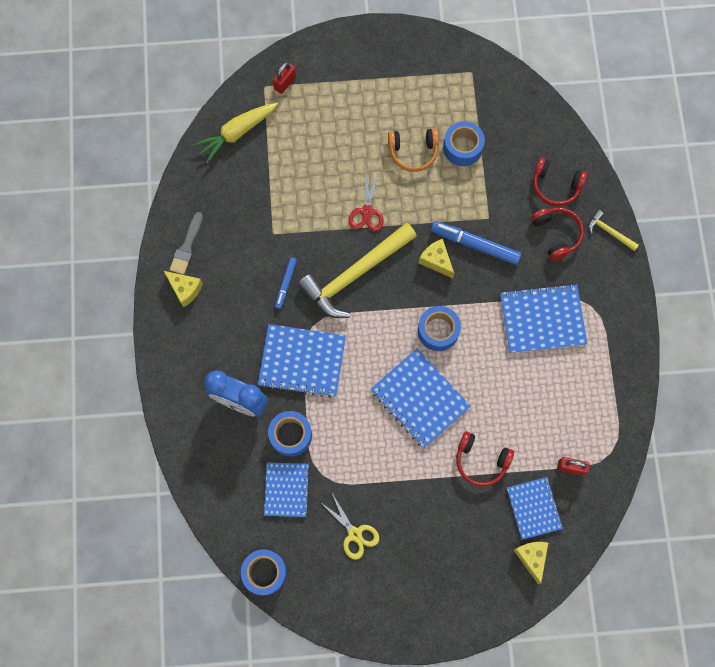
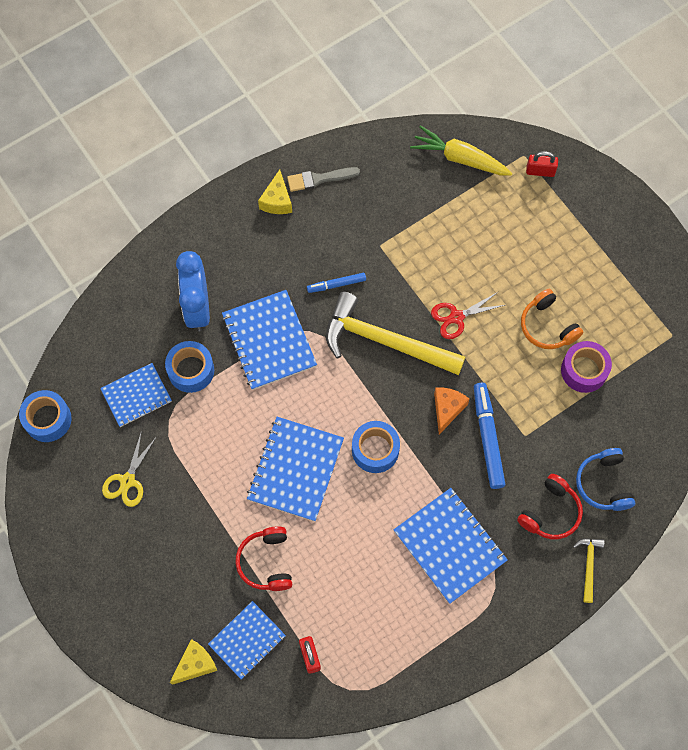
camera: 60 degrees right, 5 degrees down
(436, 261) = (447, 409): yellow cheese -> orange cheese
(462, 147) = (584, 370): blue tape -> purple tape
(555, 186) = (603, 484): red headphones -> blue headphones

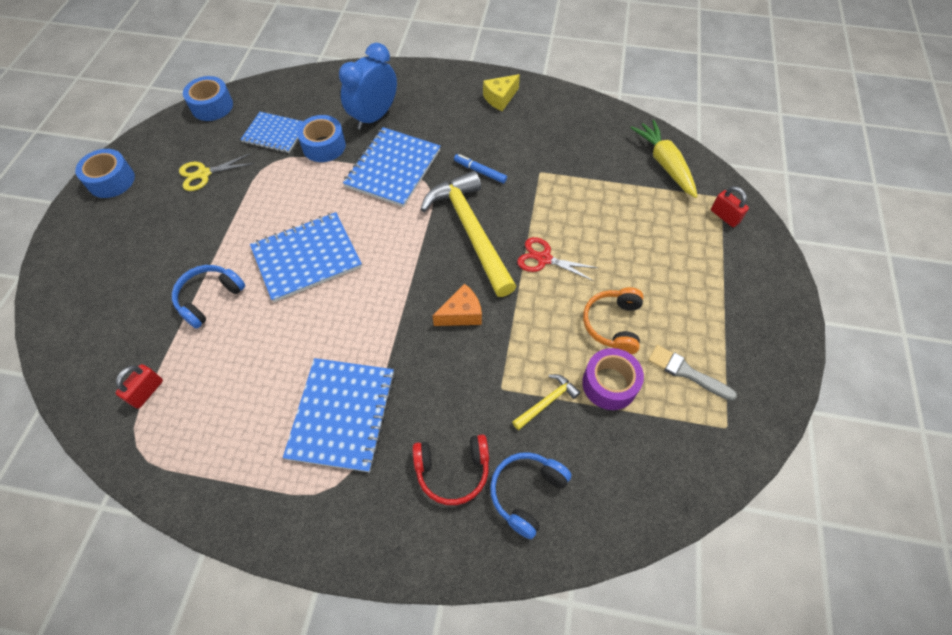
camera: 45 degrees right, 10 degrees down
(195, 664) = (79, 319): yellow cheese -> none
(247, 640) = (128, 337): blue notebook -> none
(266, 562) = (209, 298): red headphones -> blue headphones
(319, 179) = (544, 106): grey brush -> grey brush (686, 372)
(375, 450) = (375, 294): blue tape -> blue tape (111, 180)
(488, 437) = (469, 362): blue marker -> none
(588, 565) = (434, 552): yellow hammer -> yellow hammer (547, 402)

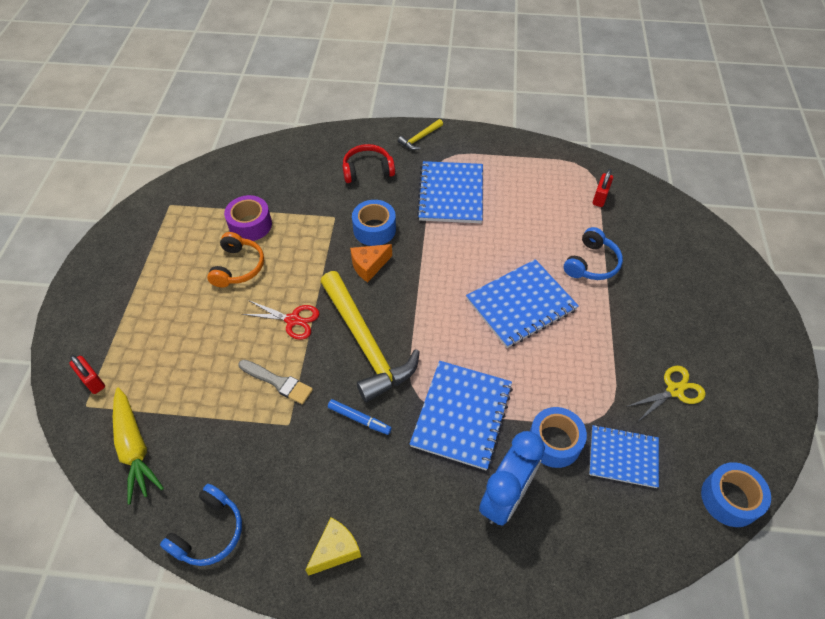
camera: 175 degrees right, 5 degrees down
(111, 180) = (770, 374): blue tape -> blue tape (374, 229)
(526, 493) = (318, 163): blue headphones -> blue headphones (209, 532)
(547, 402) = (300, 211): yellow hammer -> yellow hammer (420, 138)
(686, 372) = (187, 236): grey brush -> grey brush (278, 382)

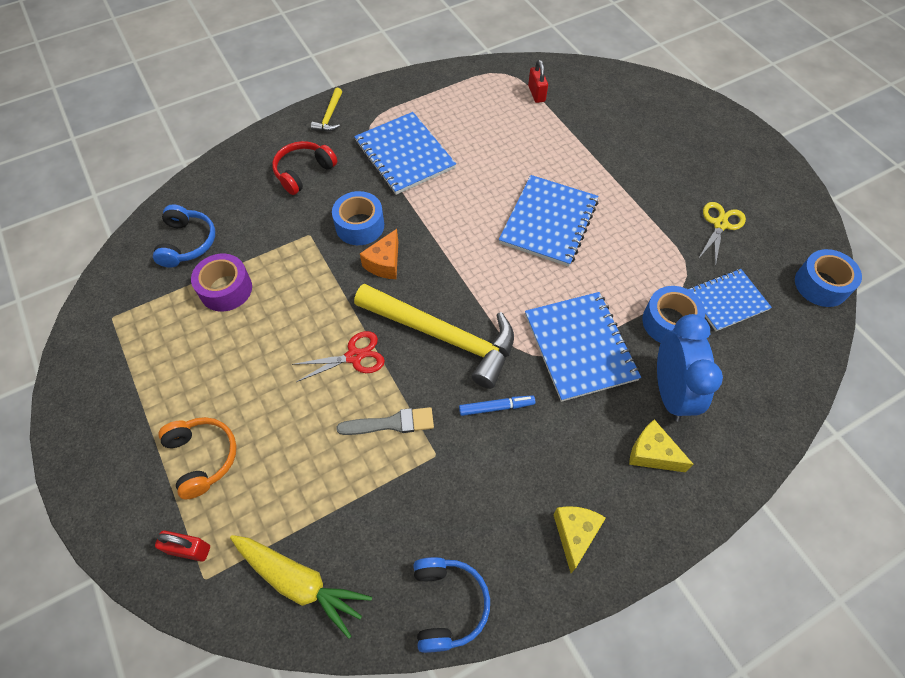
camera: 35 degrees left, 5 degrees up
(238, 267) = (250, 338): orange headphones -> orange headphones (203, 457)
(447, 534) = (652, 453): none -> yellow cheese
(591, 263) = (576, 155): blue headphones -> blue headphones (188, 243)

